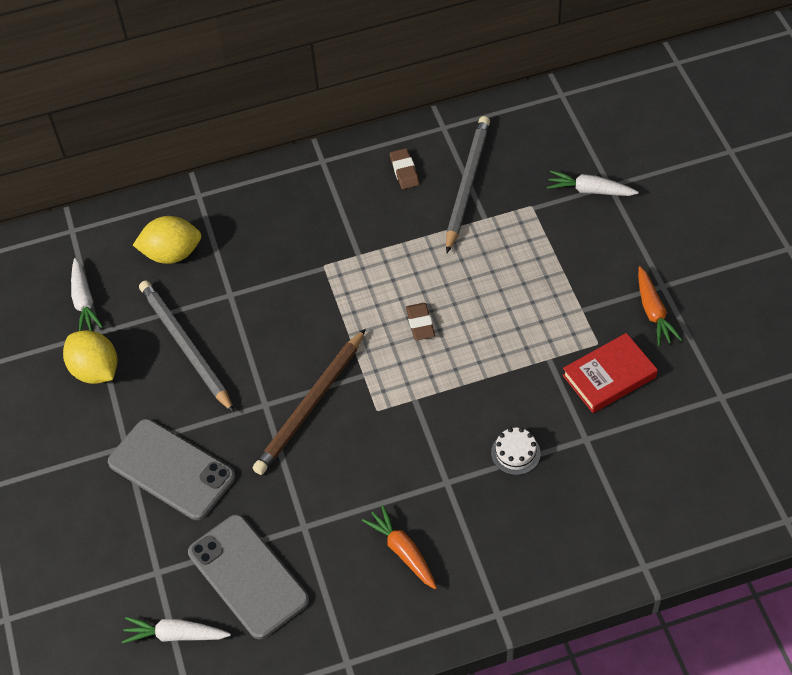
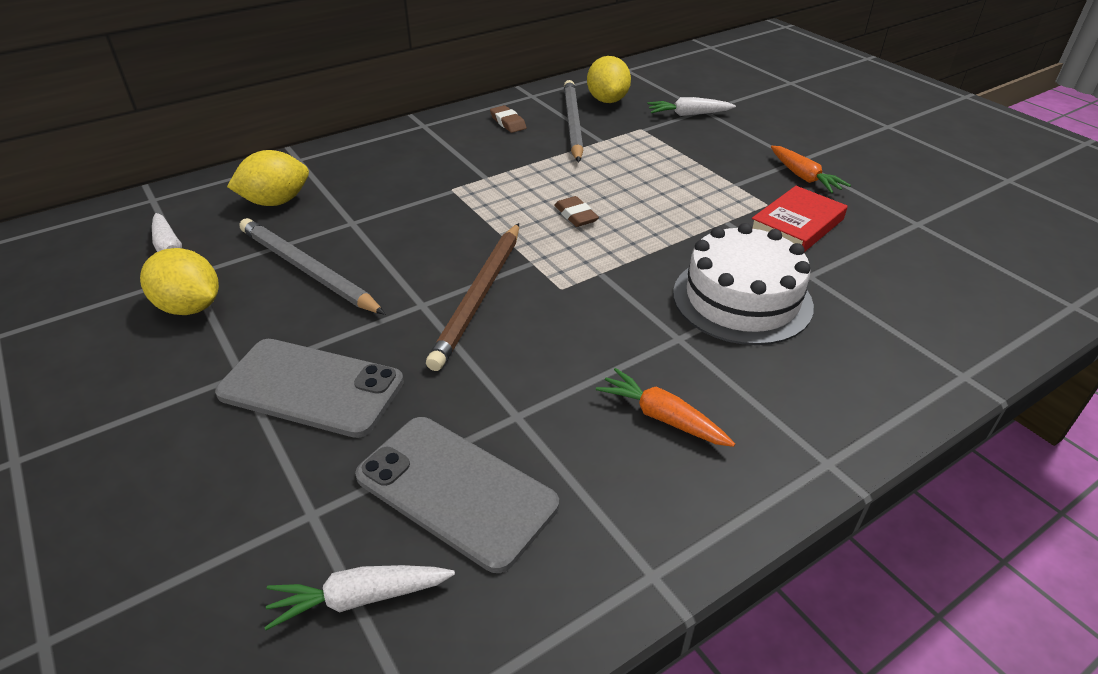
camera: 20 degrees left, 15 degrees down
(515, 453) = (742, 299): white cake -> white cake, size x2.30
(517, 150) = (607, 100): none -> yellow lemon

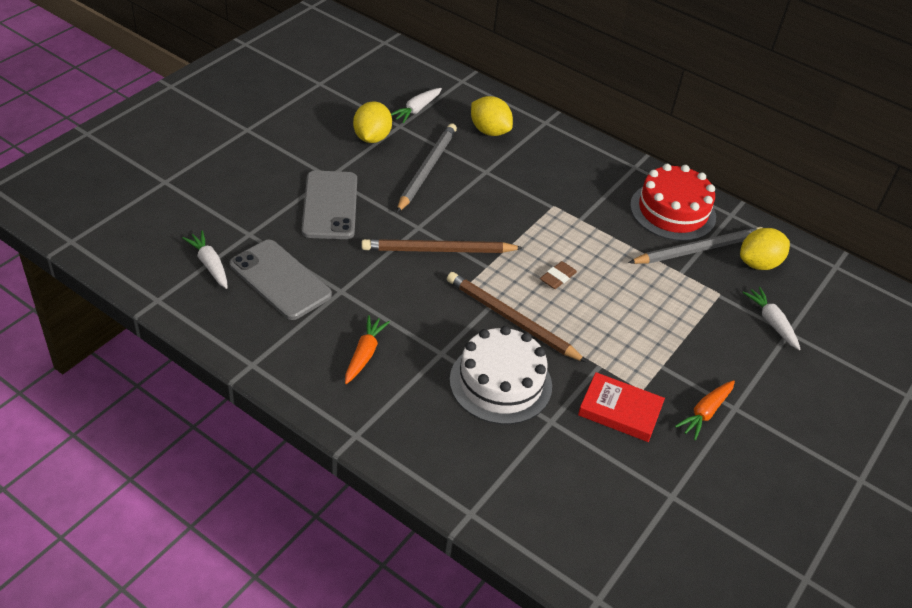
camera: 65 degrees right, 5 degrees up
(456, 490) = (280, 280): grey phone -> grey phone turned 60 degrees counterclockwise
(508, 122) = (672, 211): brown eraser -> red cake
(634, 265) = (511, 319): none -> brown pencil

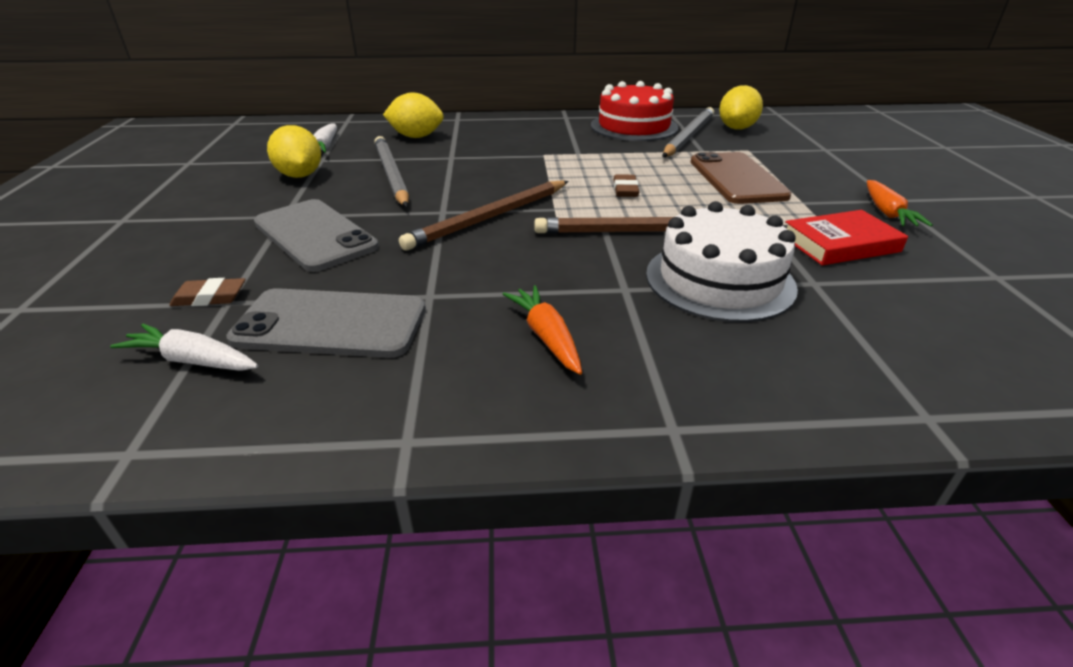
camera: 35 degrees left, 10 degrees down
(244, 225) = (210, 297): none -> brown eraser
(655, 316) = (736, 178): none -> brown phone
(771, 322) = (806, 149): white carrot -> none

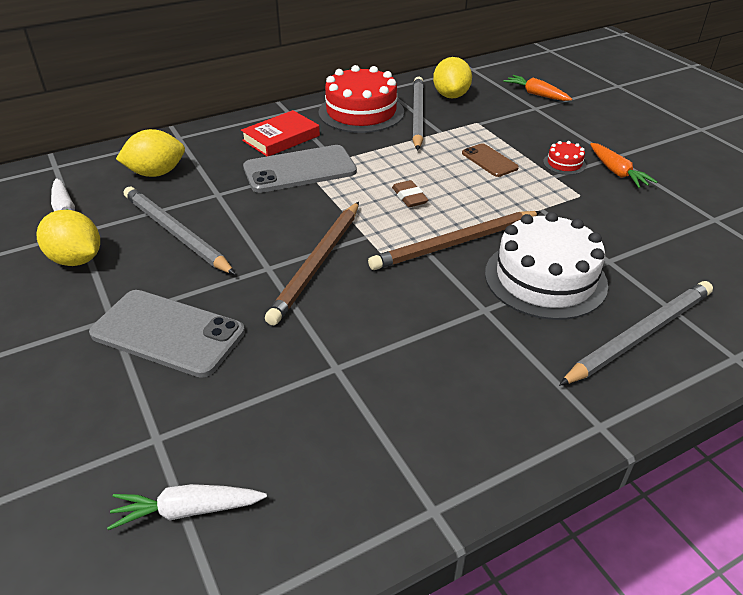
camera: 25 degrees left, 5 degrees up
(210, 297) = (133, 439): brown eraser -> none
(331, 324) = (277, 427): grey phone -> grey phone (300, 170)
(546, 336) = (460, 377): orange carrot -> orange carrot (536, 94)
(736, 178) = (489, 160): brown phone -> brown phone, size x0.55
(800, 358) = (640, 335): none -> grey pencil
(824, 195) = (564, 163): none -> red cake
(840, 244) = (604, 215): red book -> red book (281, 138)

